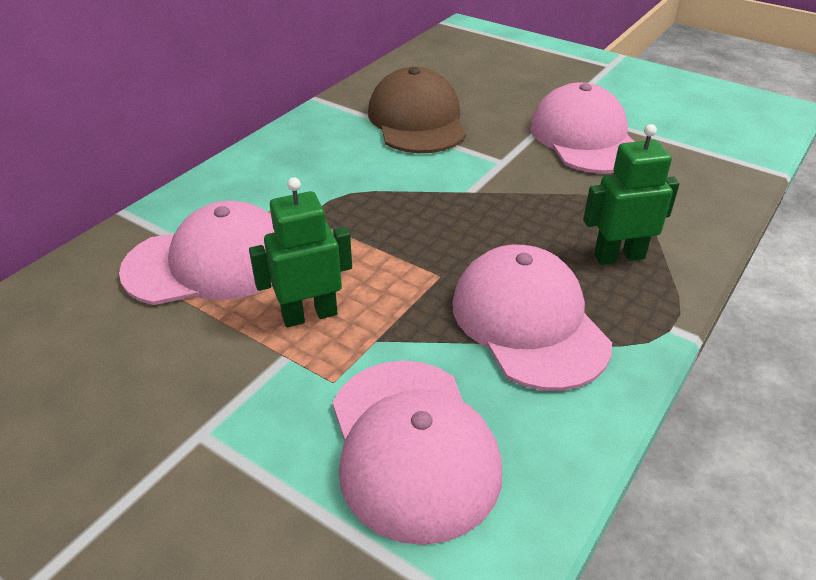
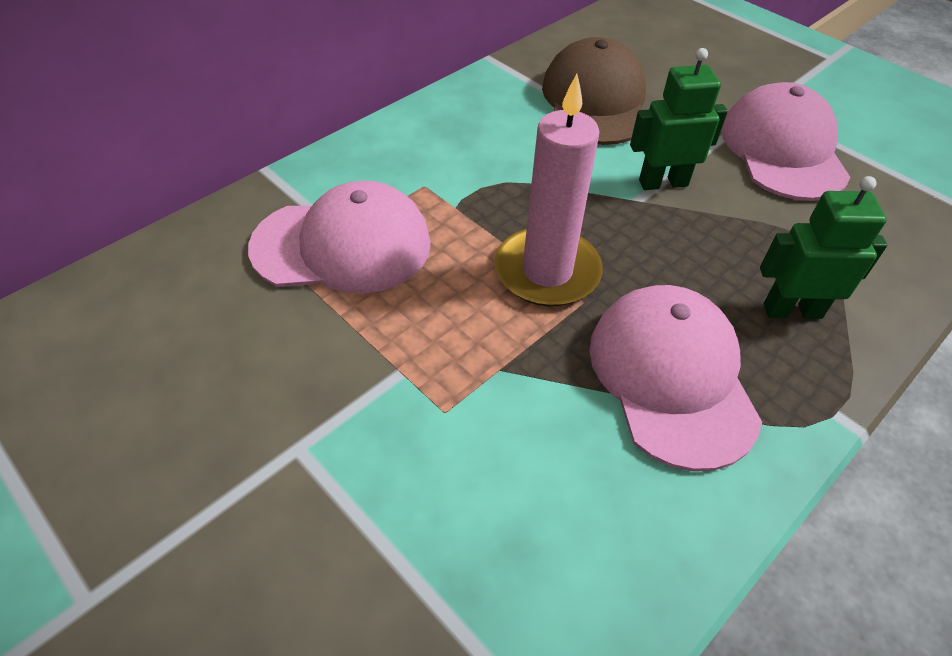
camera: 10 degrees right, 10 degrees up
(309, 315) = (434, 326): green robot -> green robot (663, 183)
(402, 257) = (547, 271): none -> pink candle
(412, 446) = (514, 507): pink cap -> none

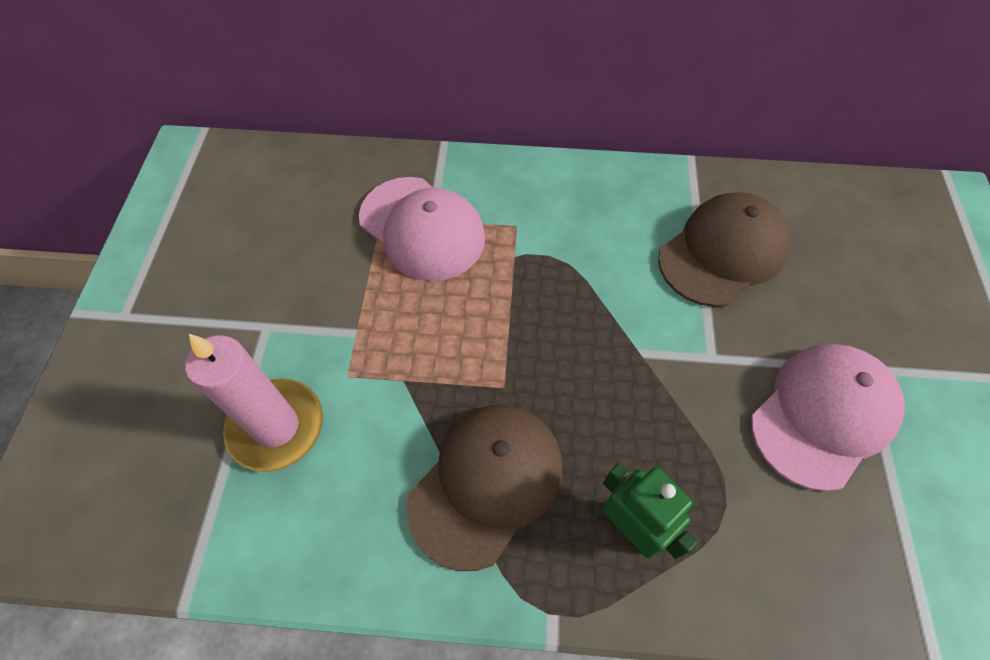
camera: 50 degrees right, 10 degrees up
(547, 271) = (510, 347): pink candle -> pink candle (276, 426)
(663, 183) = (678, 356): green robot -> none
(672, 377) = (486, 483): pink cap -> brown cap

